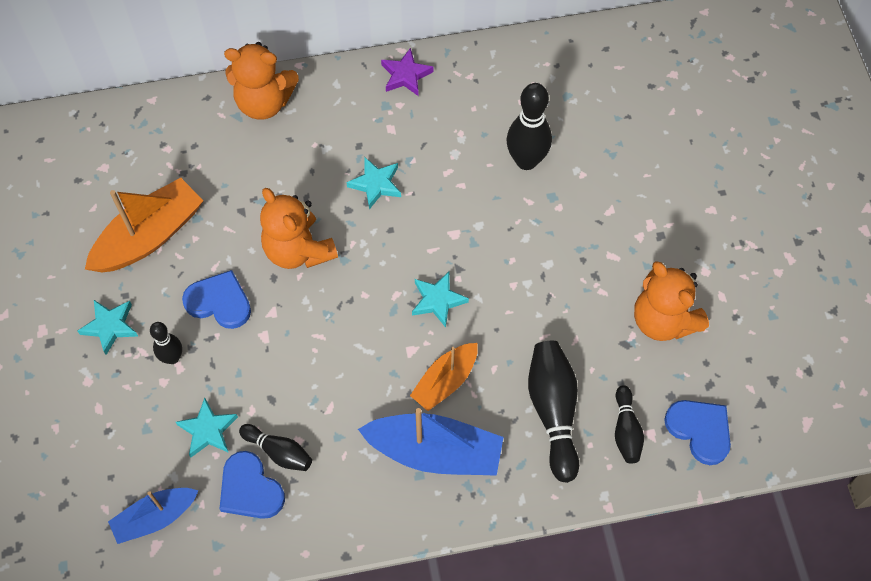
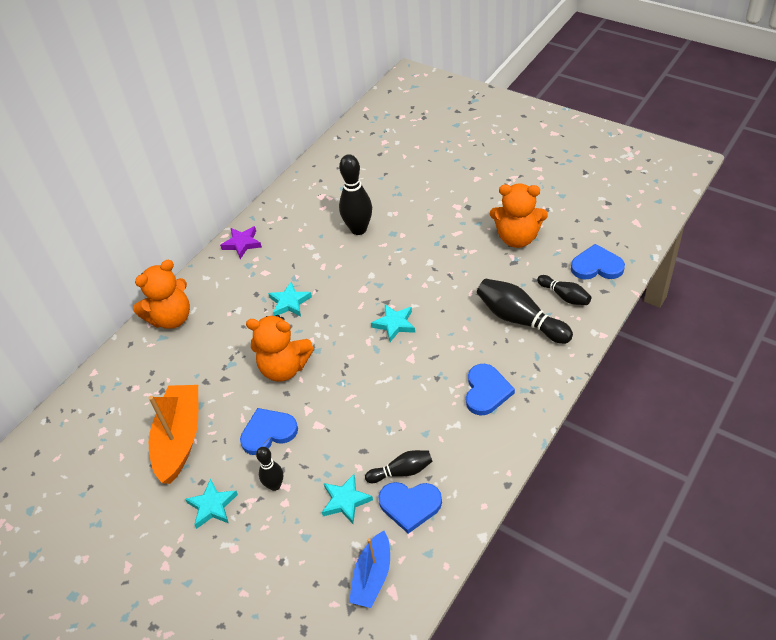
camera: 40 degrees left, 15 degrees down
(434, 452) = (486, 391): blue boat -> blue heart
(445, 381) = (448, 355): orange boat -> none

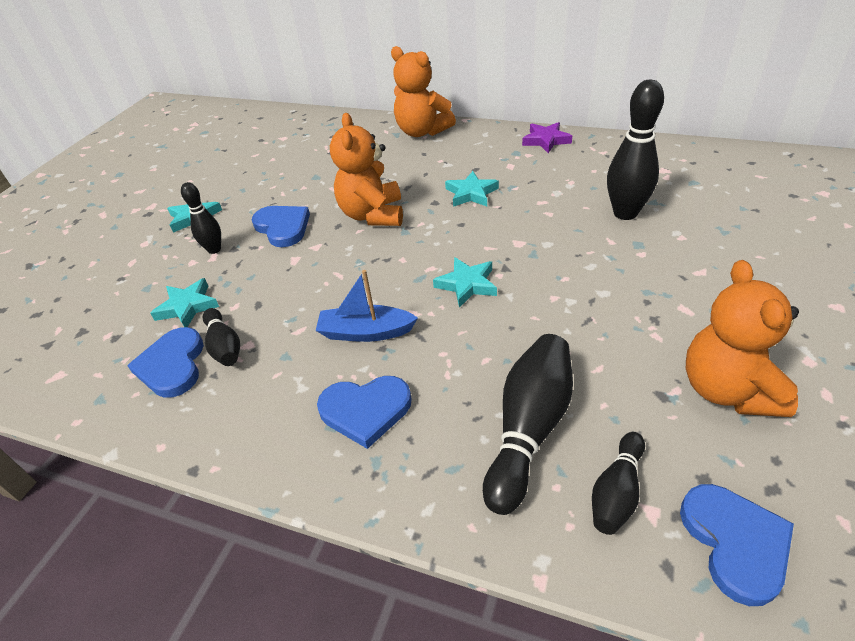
camera: 75 degrees right, 5 degrees down
(179, 439) = (274, 178): orange boat -> none
(372, 576) = (81, 353): blue boat -> blue boat (366, 332)

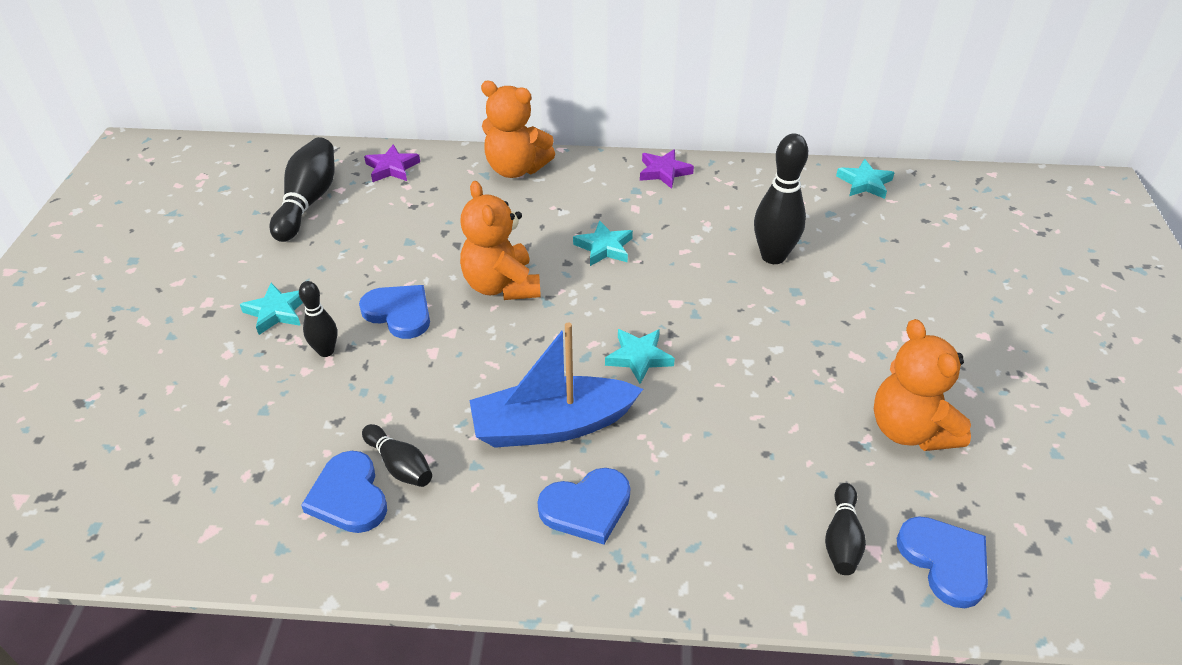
camera: 20 degrees left, 0 degrees up
(187, 306) = (330, 426): turquoise star -> turquoise star (864, 183)
(327, 126) = (392, 168): none -> purple star
(366, 332) = (552, 426): blue boat -> blue boat, size x1.60
(529, 429) = (749, 497): black bowling pin -> black bowling pin (308, 202)

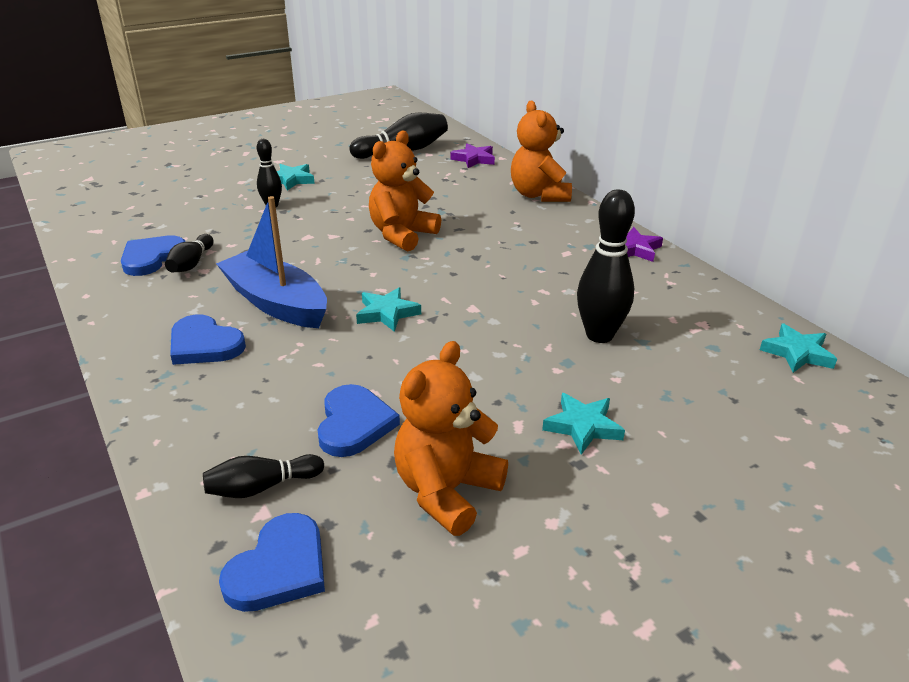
camera: 55 degrees right, 10 degrees down
(399, 313) = (332, 213): blue heart -> blue heart (354, 424)
(604, 247) = (498, 257): turquoise star -> turquoise star (583, 426)

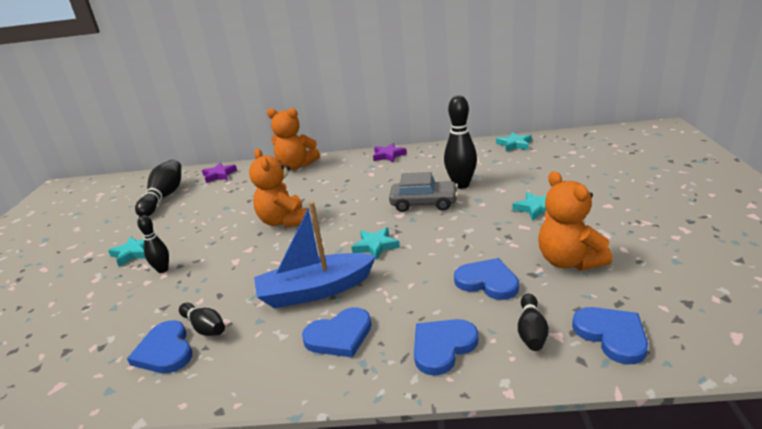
camera: 55 degrees left, 5 degrees down
(208, 421) = (442, 347): none -> blue heart
(518, 318) = (424, 203): none -> grey car

